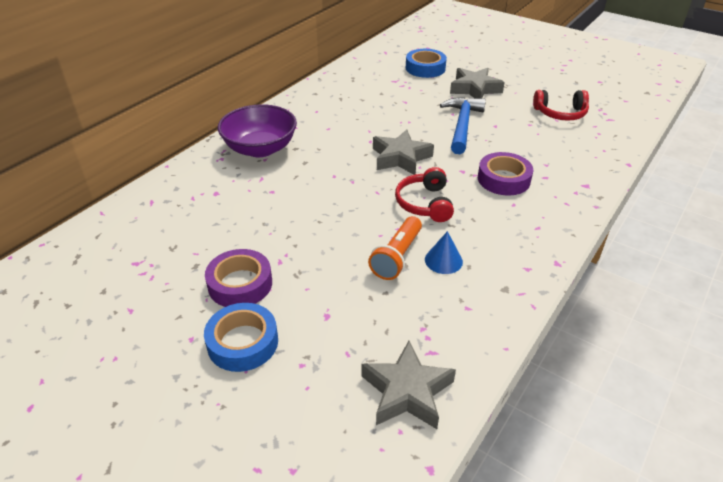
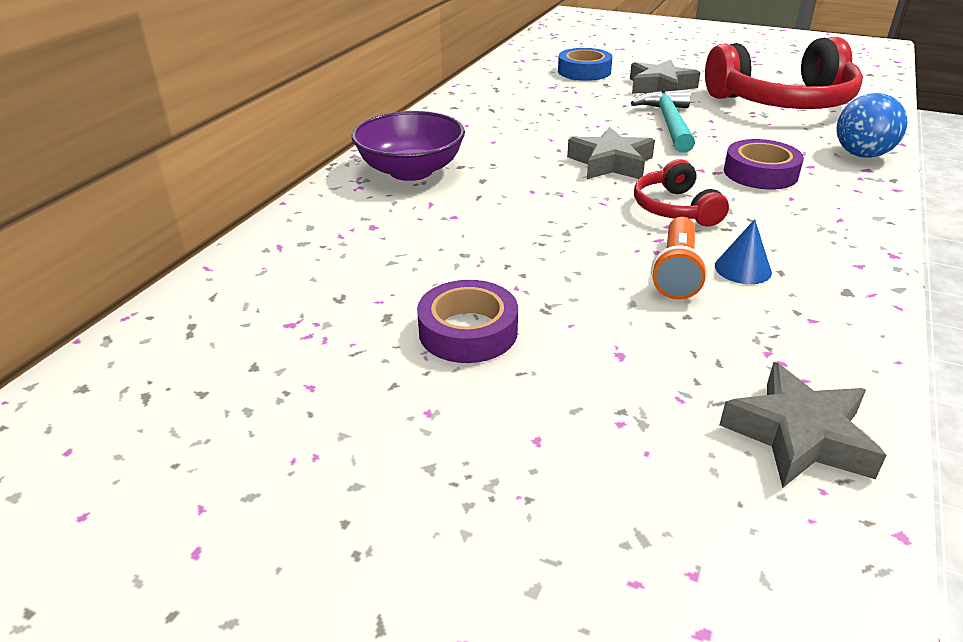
camera: 10 degrees left, 5 degrees down
(243, 342) = (513, 406): blue tape -> none
(462, 125) = (669, 123): blue hammer -> turquoise hammer
(560, 113) = (783, 101): red headphones -> red headphones, size x2.02
(590, 171) = (861, 155): none -> blue ball

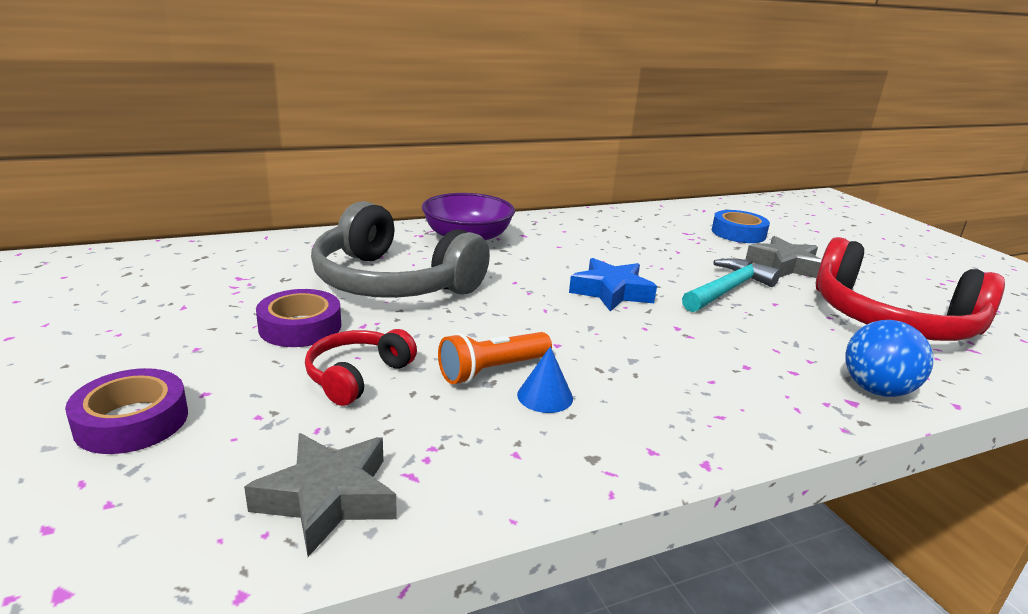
camera: 40 degrees right, 10 degrees down
(444, 244) = (393, 282): none -> grey headphones
(611, 163) = (611, 292): grey star -> blue star
(675, 208) = (590, 338): red headphones -> red headphones (357, 376)
(760, 173) = (726, 353): purple tape -> purple tape (132, 421)

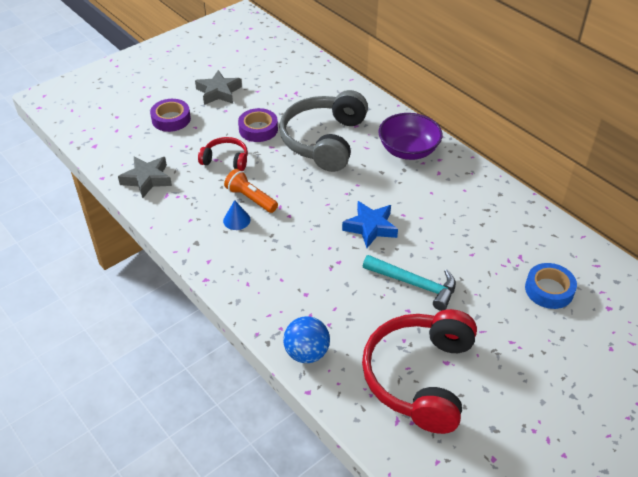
camera: 75 degrees right, 20 degrees up
(784, 266) = (490, 319): grey star -> grey star (218, 92)

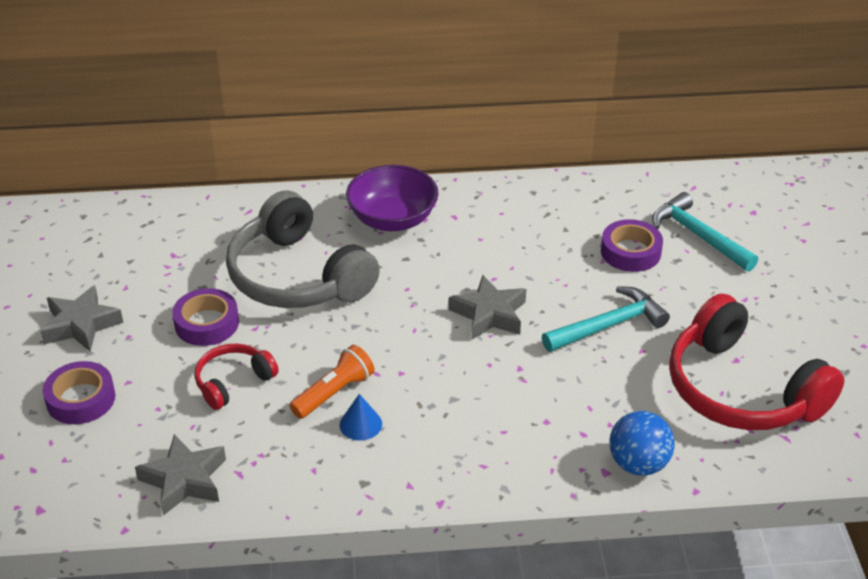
camera: 55 degrees left, 5 degrees down
(250, 198) = (334, 393): orange flashlight -> orange flashlight turned 150 degrees clockwise
(370, 227) = (489, 314): blue star -> grey star
(494, 263) = (630, 252): none -> purple tape
(549, 290) = (698, 236): blue tape -> turquoise hammer

